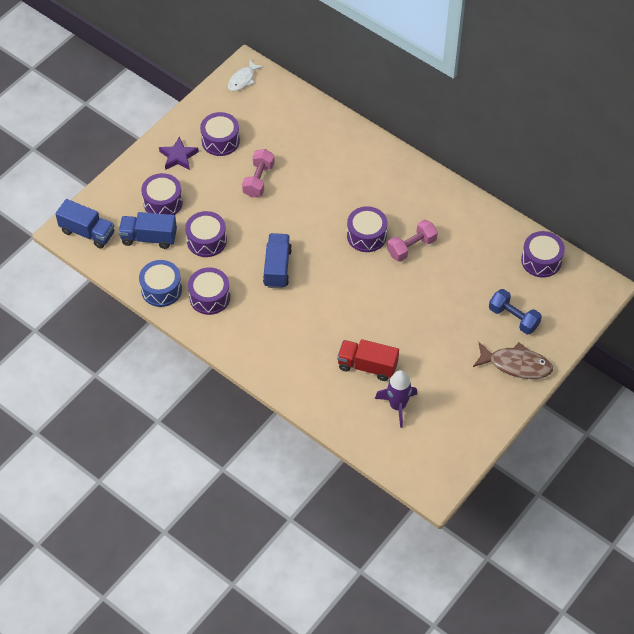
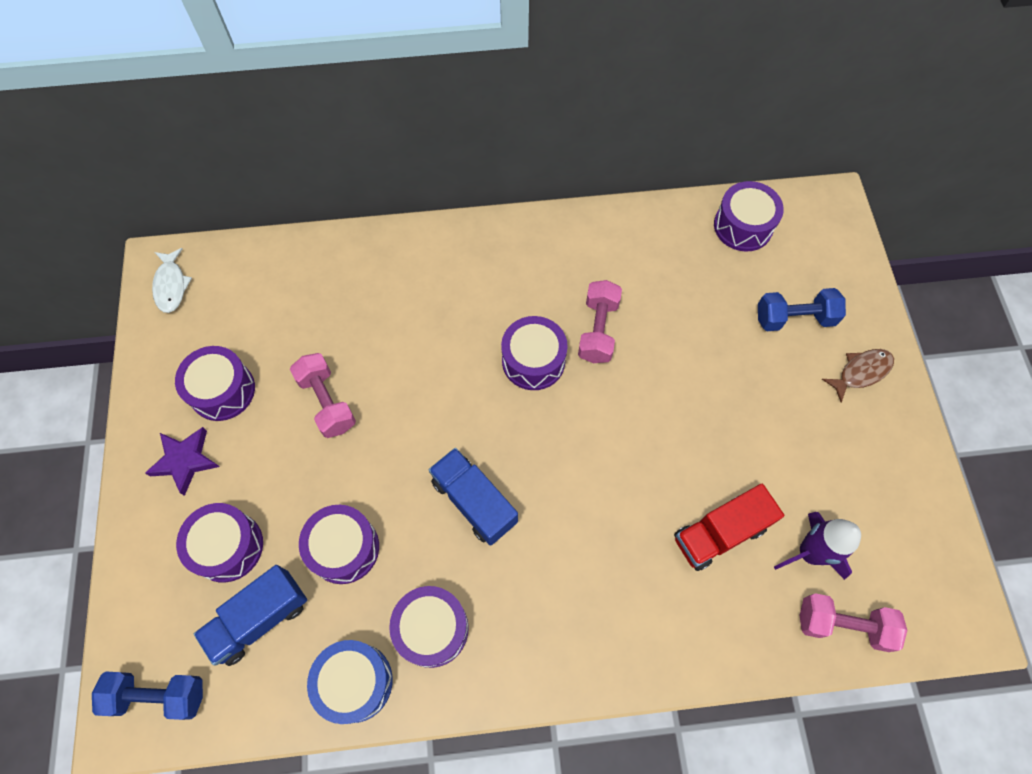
camera: 45 degrees left, 10 degrees up
(87, 232) = (158, 695): blue truck -> blue dumbbell
(378, 441) = (843, 624): none -> pink dumbbell
(516, 365) = (861, 372): brown fish -> brown fish, size x0.65

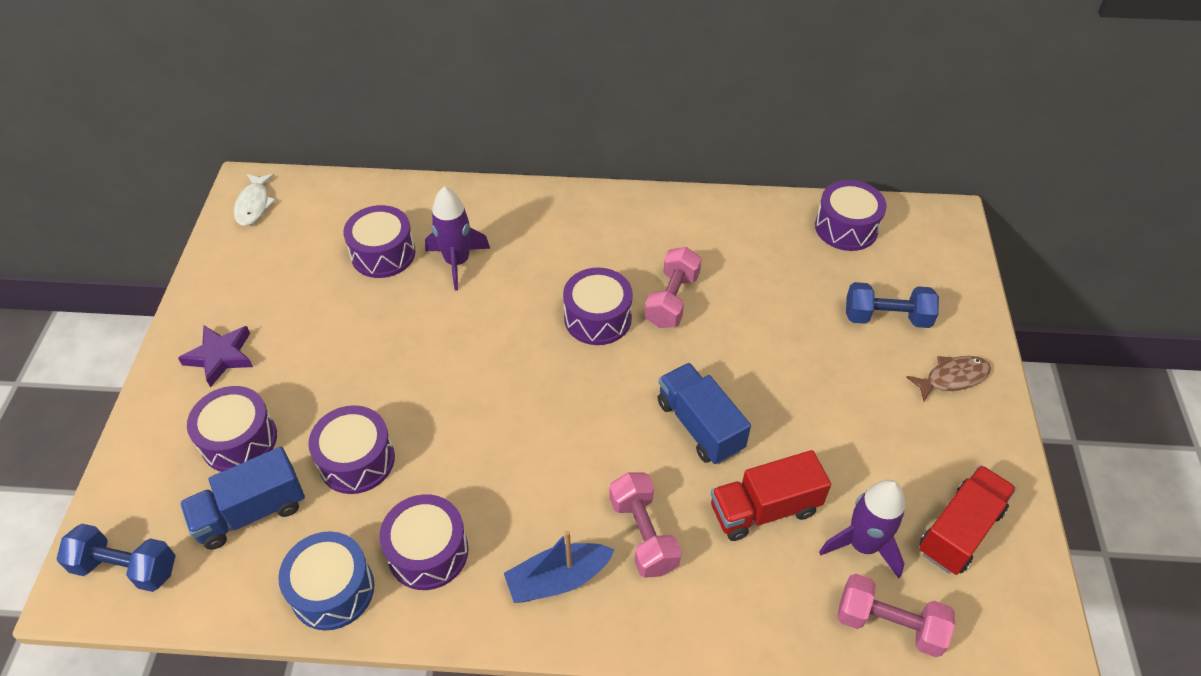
camera: 10 degrees right, 15 degrees down
(222, 390) = (276, 300): purple drum -> purple drum (383, 254)
(327, 402) = (377, 325): pink dumbbell -> pink dumbbell (643, 534)
(387, 320) = (457, 262): none -> purple rocket
(474, 502) = (504, 438): blue truck -> blue truck (699, 425)
(553, 634) = (558, 579): none -> blue boat
(888, 524) = (960, 531): none -> red truck

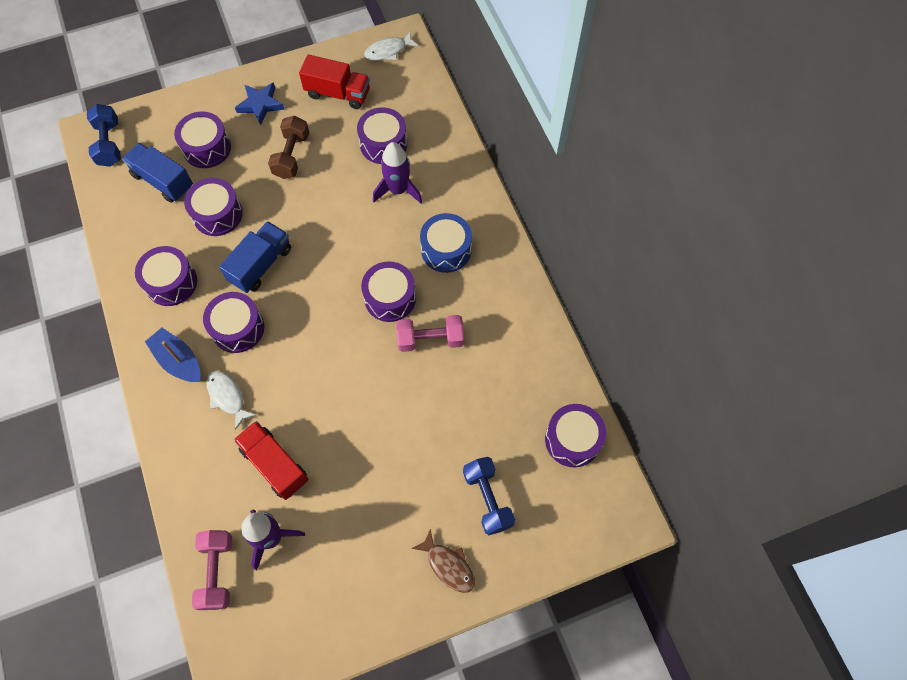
camera: 65 degrees right, 15 degrees up
(220, 356) = (260, 105): purple star -> blue star
(328, 348) = (291, 156): none -> brown dumbbell
(332, 590) = (130, 247): blue drum -> blue drum (446, 250)
(548, 490) = (238, 328): none -> purple drum
(643, 534) = (227, 397): pink dumbbell -> white fish
(699, 425) = (326, 399): blue truck -> blue truck (261, 265)
(960, 531) = (308, 603): red truck -> red truck (338, 93)

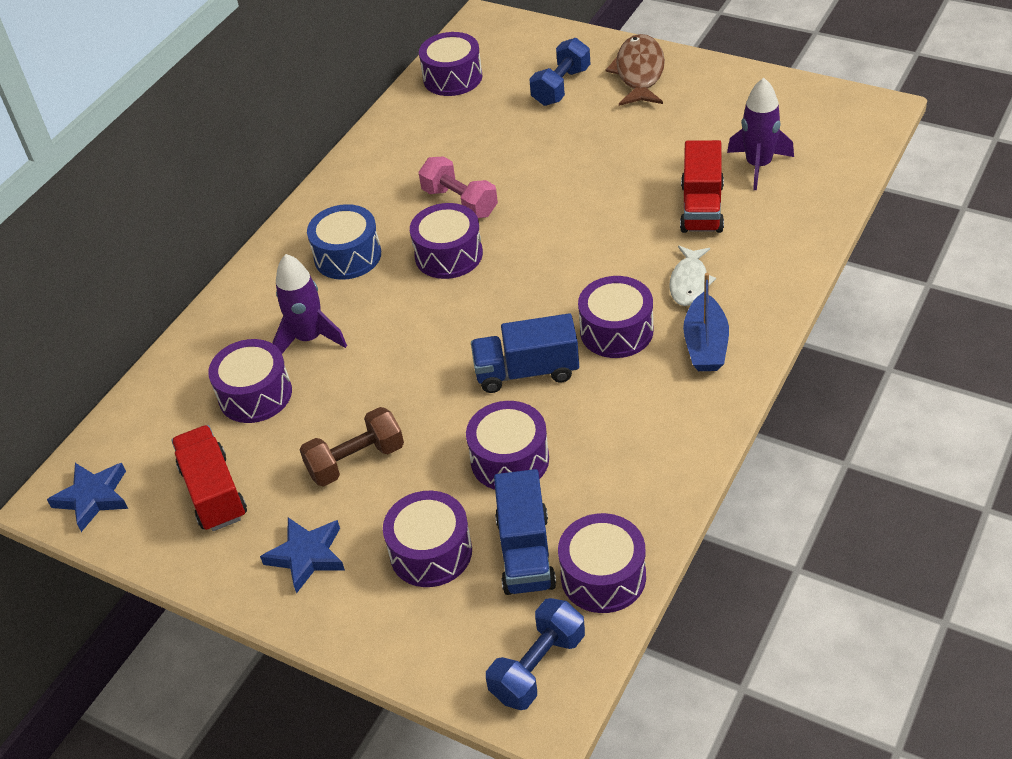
camera: 125 degrees left, 20 degrees down
(171, 282) = (637, 425): purple drum -> purple drum (603, 576)
(217, 572) = (827, 173): pink dumbbell -> none
(388, 51) = (93, 497): white fish -> blue star
(448, 565) = (639, 73): brown fish -> brown fish, size x1.54

